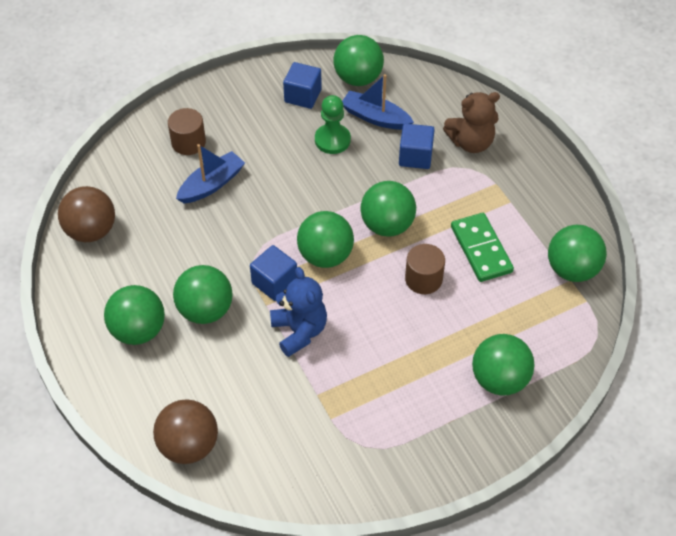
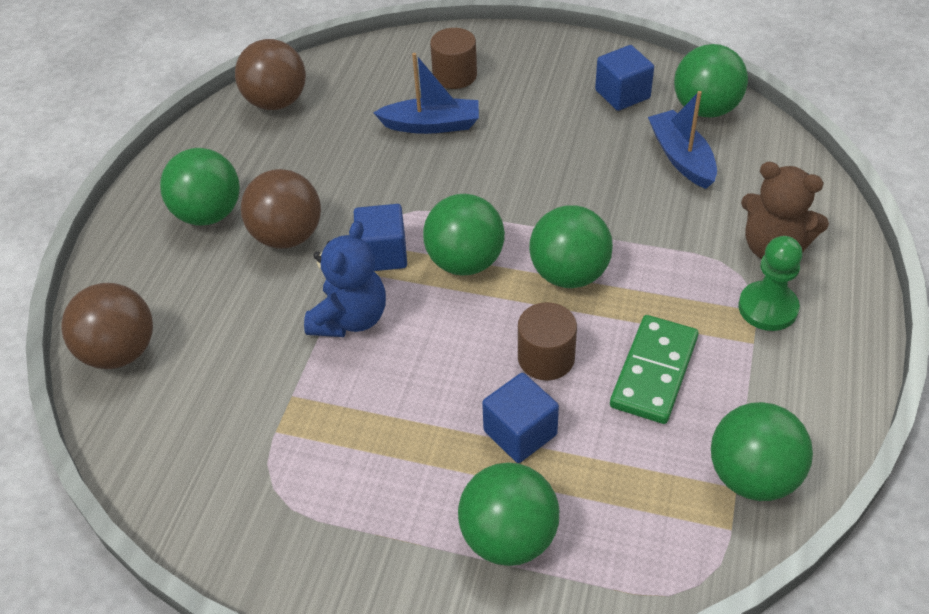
camera: 45 degrees right, 5 degrees down
(205, 310) = (287, 236): green ball -> brown ball
(332, 140) = (606, 153): green pawn -> green pawn (767, 308)
(415, 156) = (684, 223): blue cube -> blue cube (520, 433)

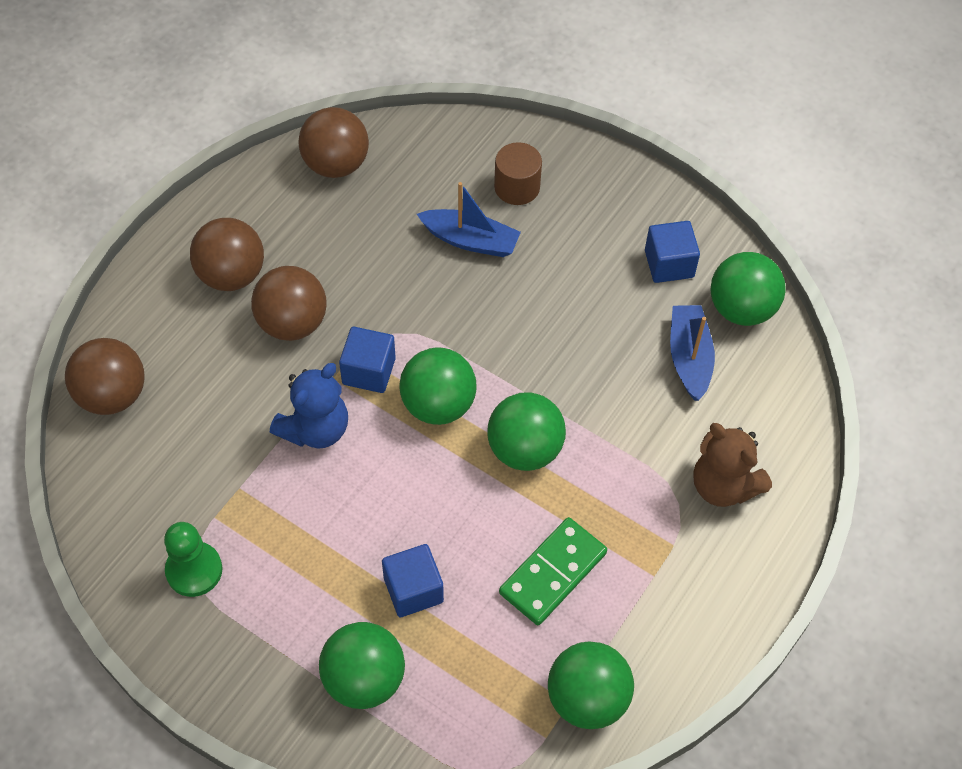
camera: 15 degrees right, 10 degrees up
(208, 214) = (231, 275): green ball -> brown ball
(546, 358) = (466, 527): brown cylinder -> none
(767, 308) = (685, 545): green pawn -> green pawn (194, 570)

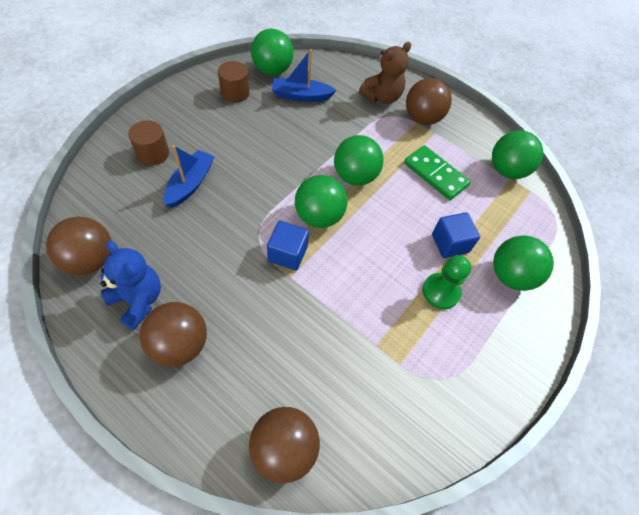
camera: 90 degrees left, 0 degrees up
(194, 570) = (443, 380): green pawn -> green pawn (441, 292)
(292, 323) = (237, 300): brown ball -> brown ball (422, 118)
(315, 429) = (331, 291): blue teddy bear -> blue teddy bear (138, 300)
(669, 264) = (235, 93): blue cube -> brown cylinder

